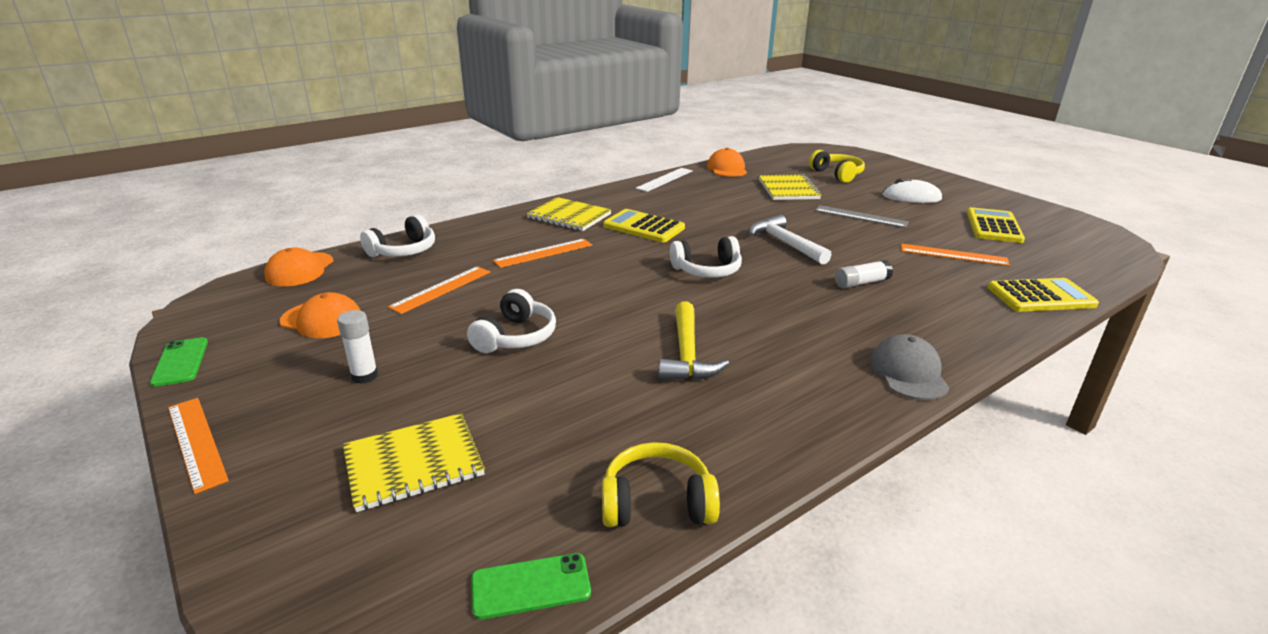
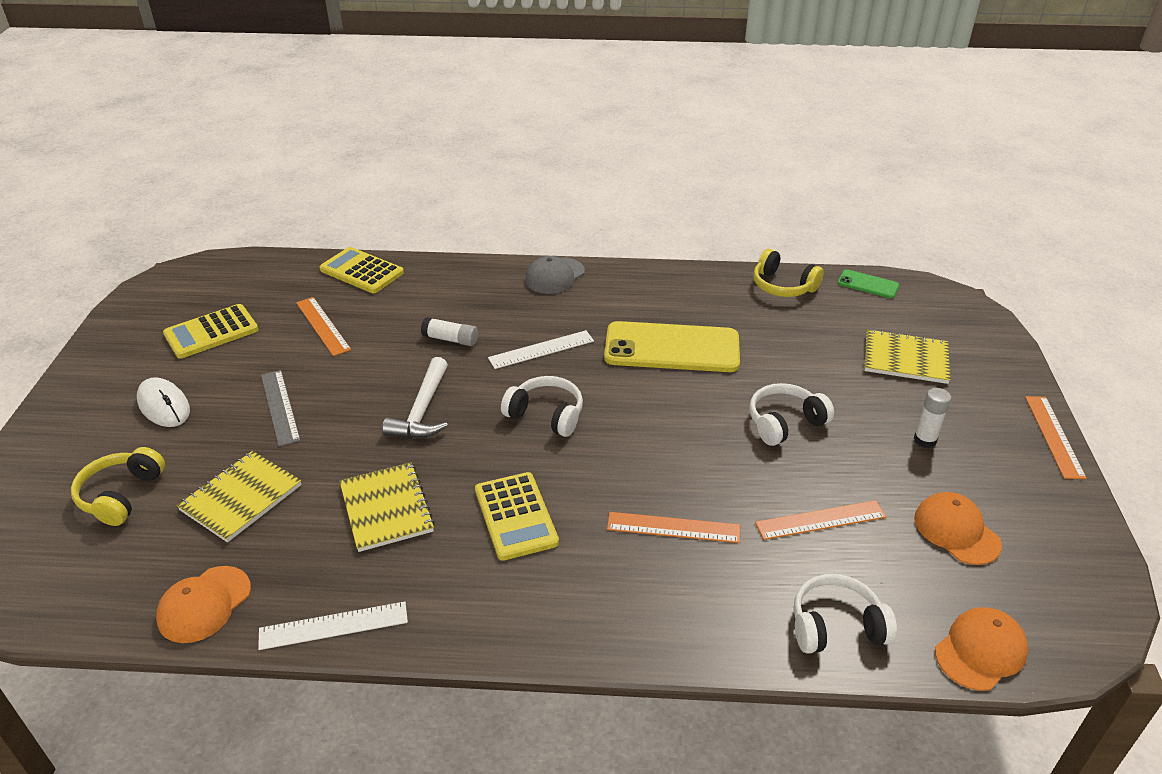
camera: 140 degrees left, 10 degrees up
(180, 362) = (1093, 534): green phone -> none
(569, 216) = (574, 594): yellow notebook -> yellow notebook (386, 508)
(686, 354) = (672, 348): yellow hammer -> yellow phone
(787, 305) = (541, 349): none -> white ruler

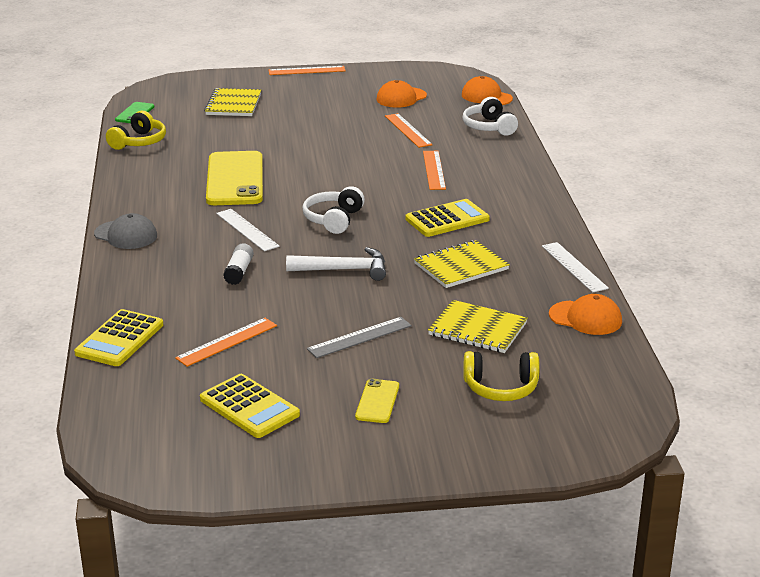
camera: 100 degrees left, 10 degrees down
(164, 406) = (377, 401): white mouse -> yellow phone
(785, 423) = (317, 140): white headphones -> none
(925, 440) = (322, 102): white glue stick -> none

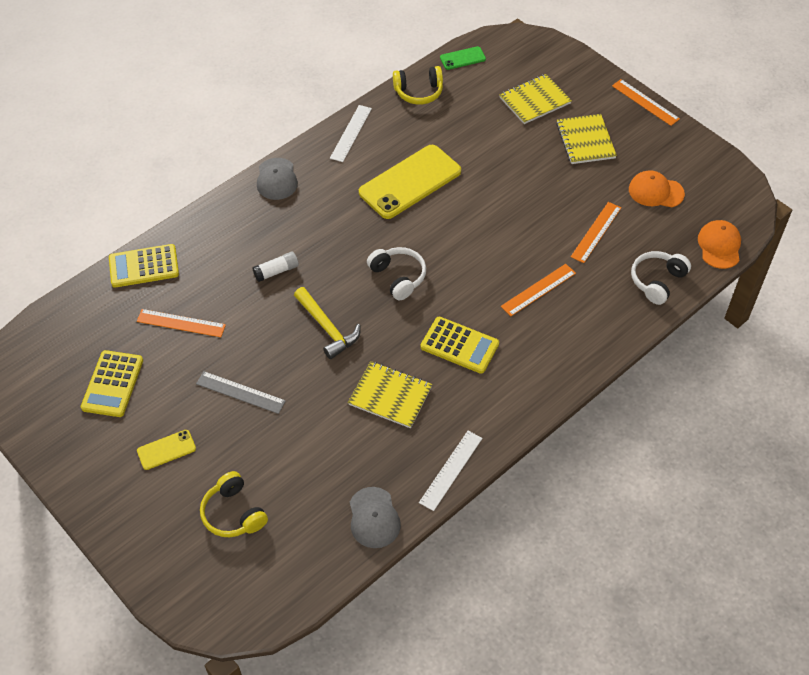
camera: 55 degrees right, 25 degrees up
(247, 230) = (339, 238): white ruler -> white ruler (351, 133)
(334, 219) = (398, 277): white headphones -> white headphones turned 75 degrees clockwise
(344, 270) = (327, 328): white hammer -> yellow hammer
(477, 329) = (304, 456): yellow notebook -> yellow notebook (585, 140)
(585, 318) = (374, 518): orange cap -> grey cap

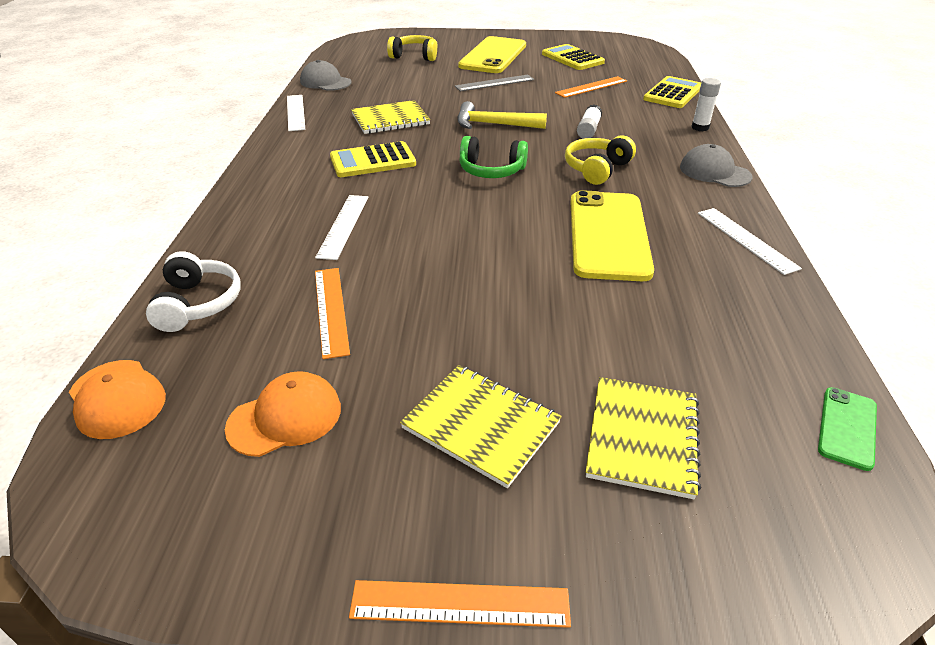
camera: 135 degrees right, 15 degrees down
(166, 450) = (493, 56): yellow phone -> yellow phone, size x2.14
(205, 218) = (700, 127): none -> white glue stick
(398, 277) = (491, 170): white headphones -> green headphones
(419, 92) = (786, 330): yellow headphones -> yellow headphones (597, 169)
(538, 290) = (343, 226): orange ruler -> white ruler

